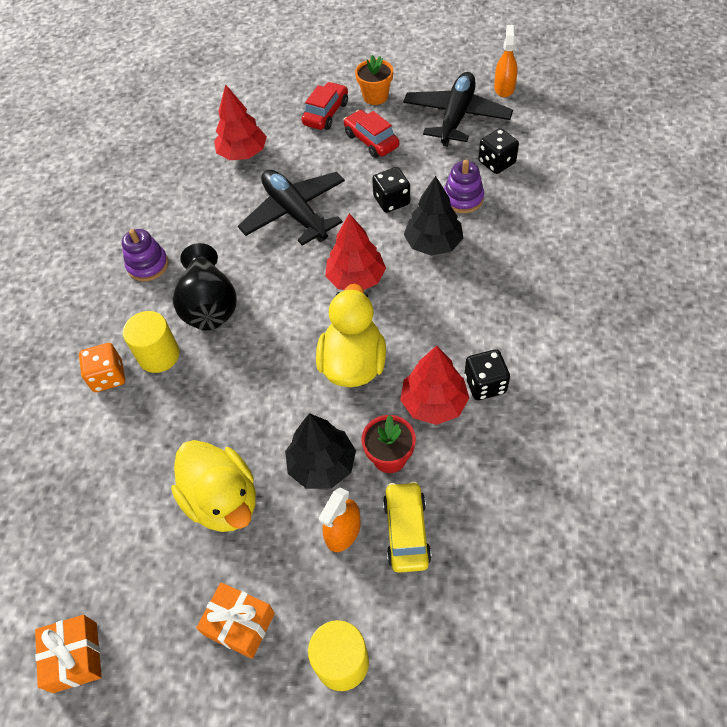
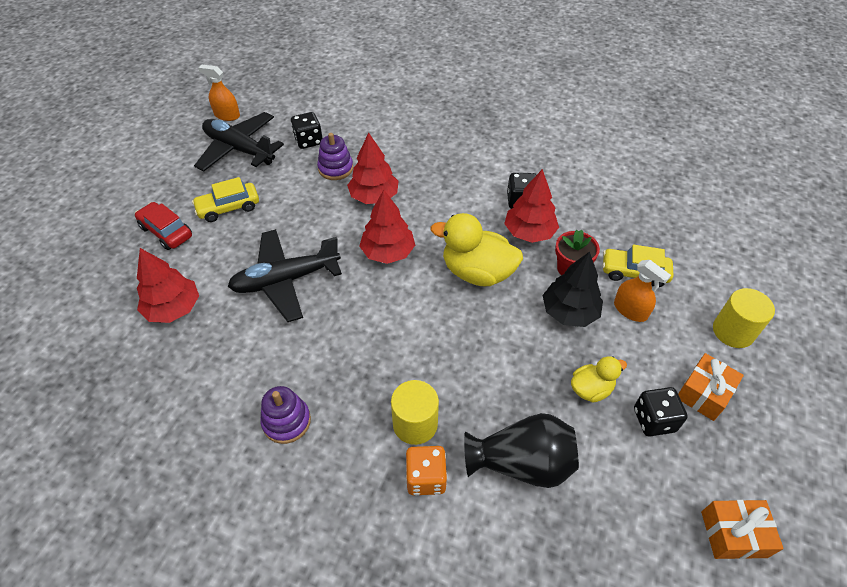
camera: 80 degrees left, 5 degrees down
(210, 306) = (370, 369): black vase -> black vase (521, 463)
(223, 500) = (591, 389): yellow duck -> yellow duck, size x0.56
(371, 141) = (228, 208): red car -> yellow car
(375, 96) = (172, 192): orange flower pot -> none
(391, 201) = (312, 211): black dice -> black dice (654, 420)
(433, 243) = (374, 197): black tree -> red tree

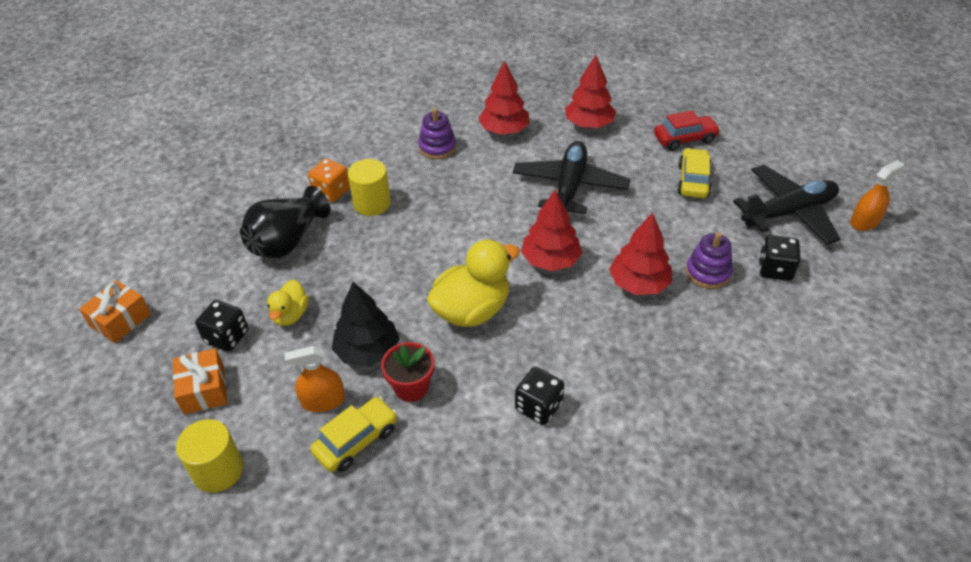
camera: 125 degrees right, 5 degrees down
(529, 232) = (486, 384): red tree -> red tree (504, 130)

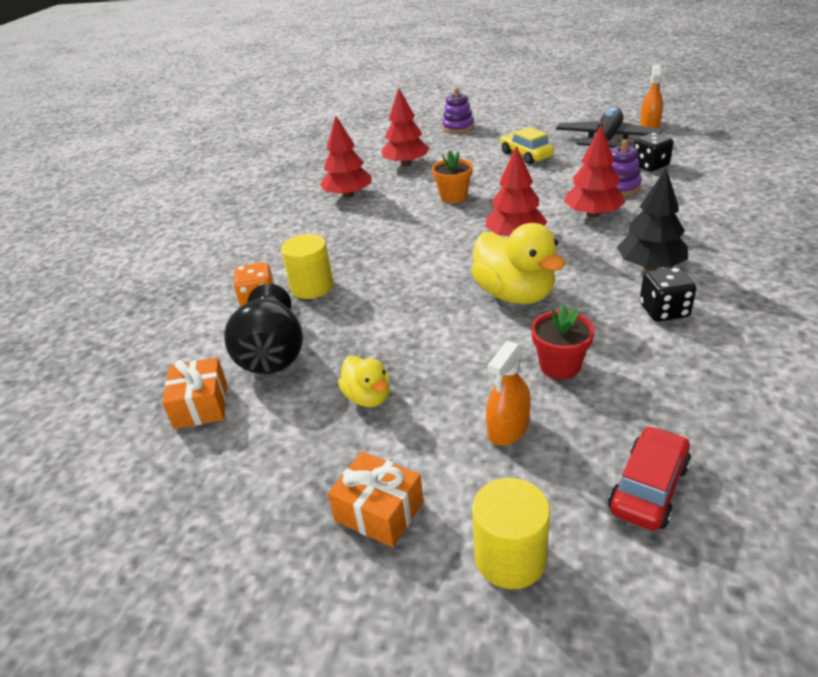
camera: 40 degrees left, 10 degrees down
(120, 320) = (174, 535): orange gift -> orange gift (201, 405)
(227, 337) = (330, 456): black dice -> none
(356, 440) = (586, 430): yellow car -> none
(367, 351) = (482, 371): black tree -> black tree (650, 266)
(437, 147) = (310, 229): purple stacking toy -> purple stacking toy (458, 127)
(472, 310) = (514, 294): yellow duck -> yellow duck turned 135 degrees clockwise
(569, 187) = (453, 197): black plane -> orange flower pot
(685, 139) = (483, 141): red car -> red car (648, 488)

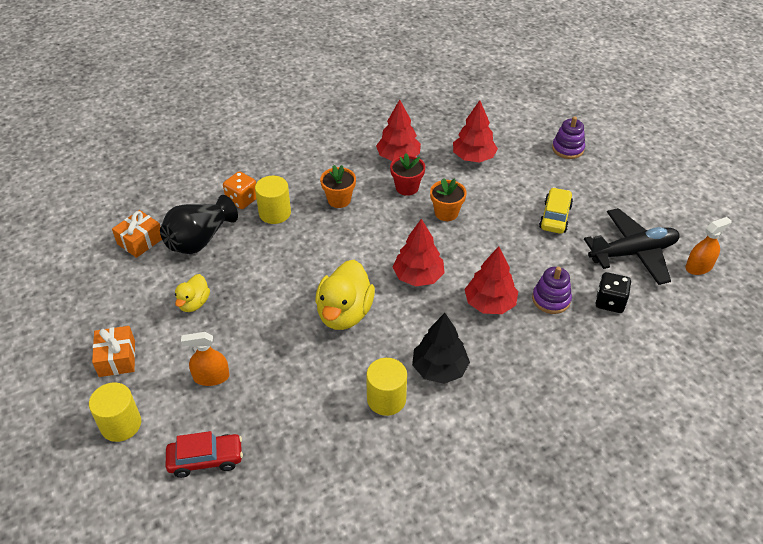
camera: 45 degrees right, 10 degrees up
(353, 243) = (339, 200): none -> orange flower pot
(560, 366) = (284, 373): red flower pot -> red flower pot (407, 187)
(664, 311) = (386, 399): black dice -> yellow cylinder

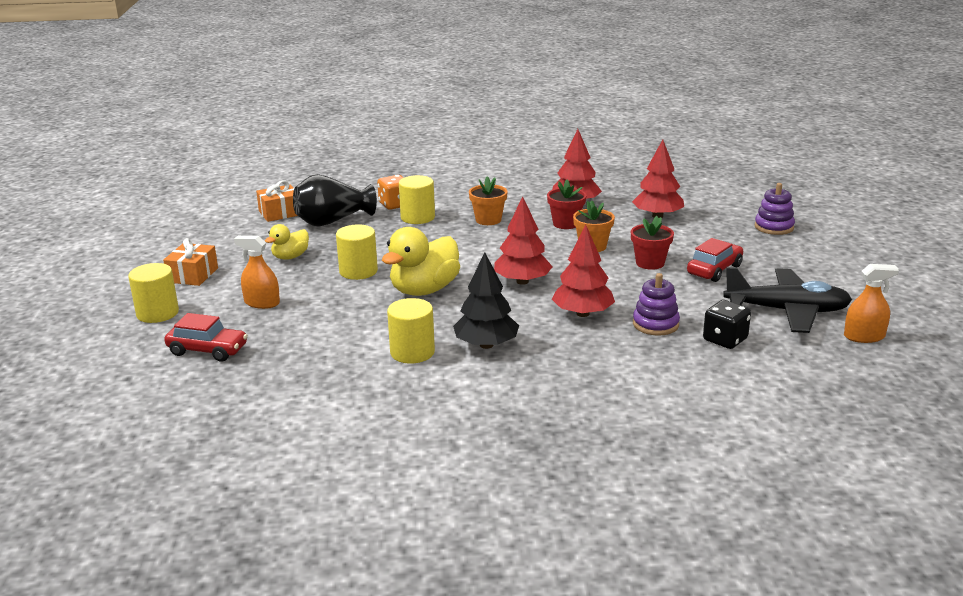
camera: 25 degrees right, 20 degrees down
(270, 305) = (358, 271): none -> yellow cylinder
(503, 222) = (650, 263): none -> red flower pot
(555, 217) = (714, 270): yellow car -> red car

